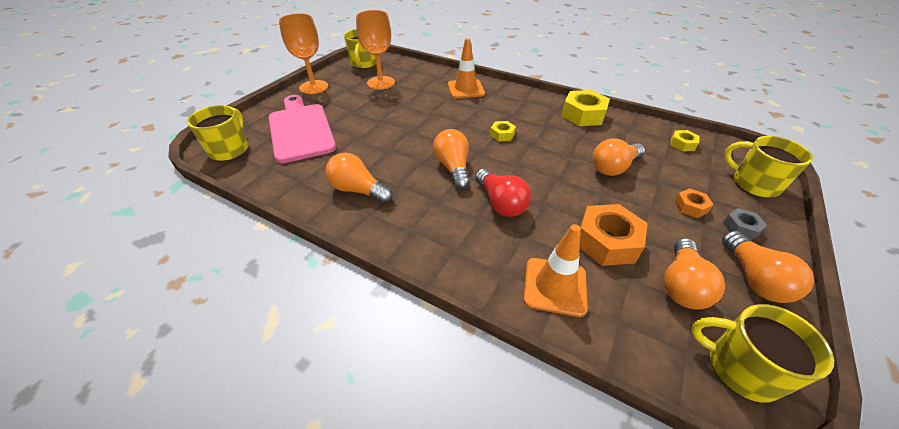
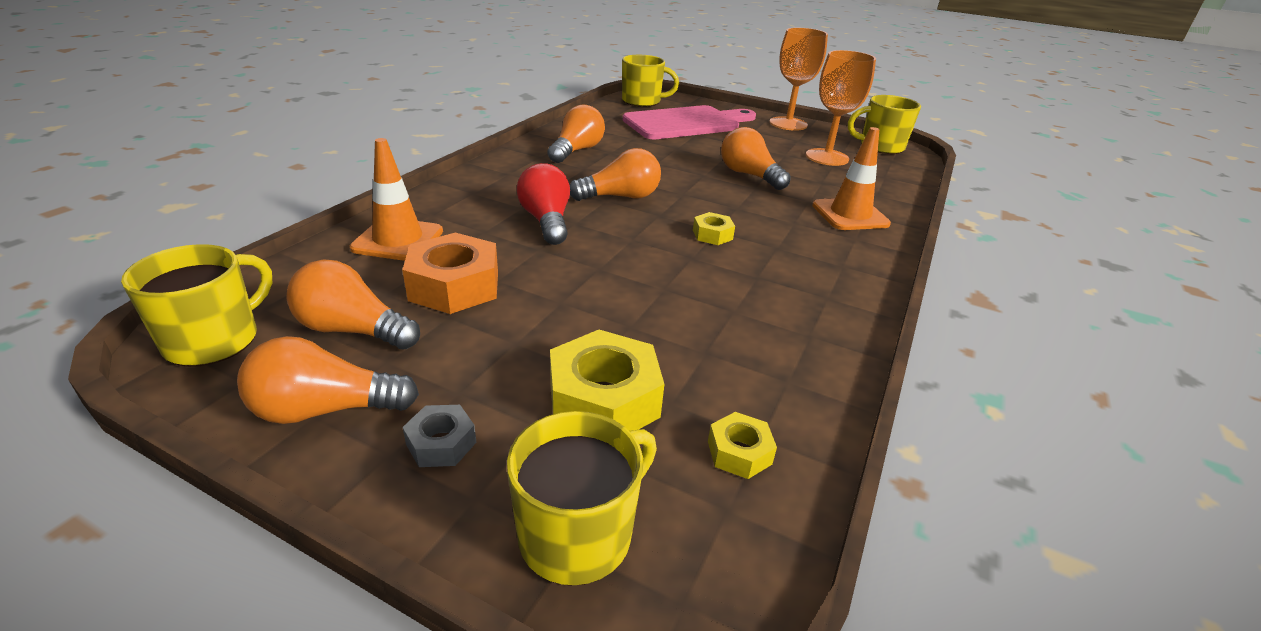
camera: 85 degrees right, 10 degrees down
(500, 203) = (546, 221): red light bulb -> red light bulb turned 105 degrees clockwise
(583, 115) = (818, 325): yellow nut -> yellow nut (604, 399)
(614, 167) = (632, 327): orange light bulb -> orange light bulb (749, 175)
(690, 207) = (512, 392): orange nut -> none

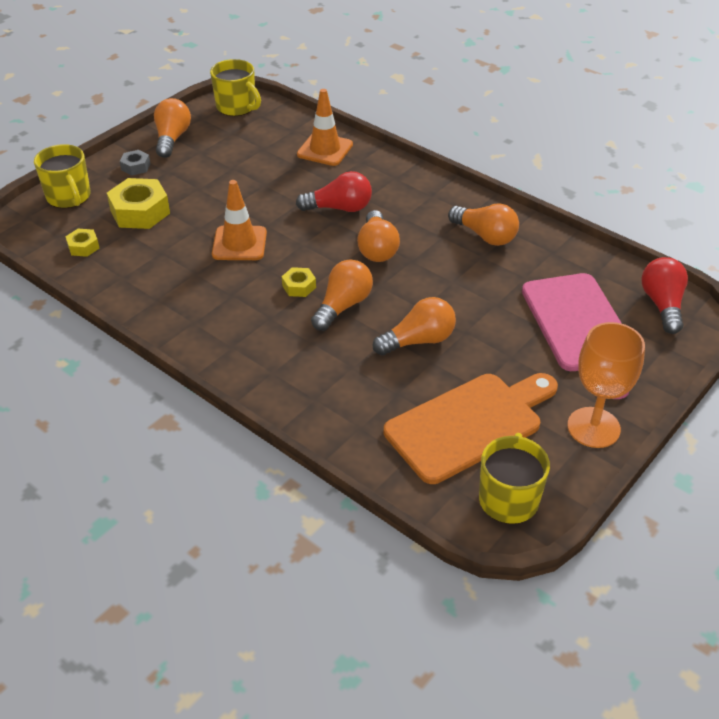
camera: 105 degrees right, 10 degrees up
(353, 330) = (230, 141): orange light bulb -> orange light bulb (343, 306)
(454, 286) = (262, 170): orange nut -> none
(642, 101) = (662, 305): yellow mug -> red light bulb
(827, 157) = (469, 424): orange goblet -> orange cutting board
(850, 215) = (317, 386): orange traffic cone -> orange traffic cone (239, 243)

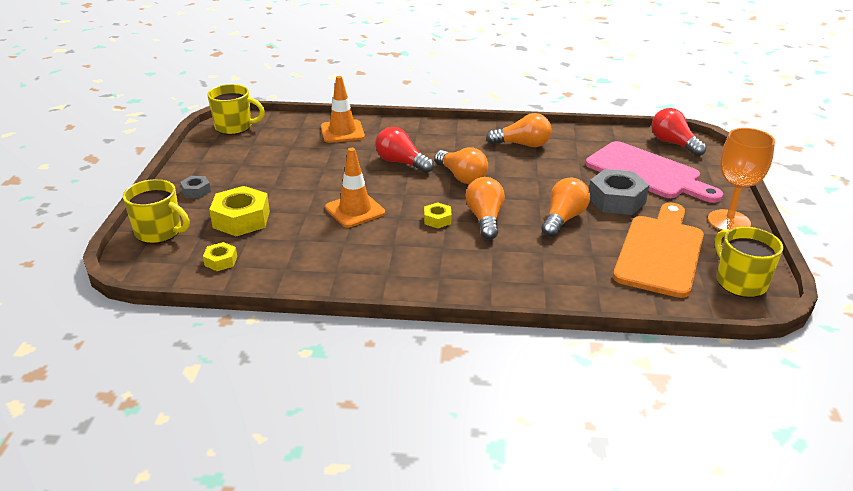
camera: 35 degrees left, 10 degrees down
(172, 139) = (205, 163): orange light bulb -> none
(339, 208) = (401, 162): red light bulb -> red light bulb turned 105 degrees counterclockwise
(501, 345) = (616, 200): none -> grey nut

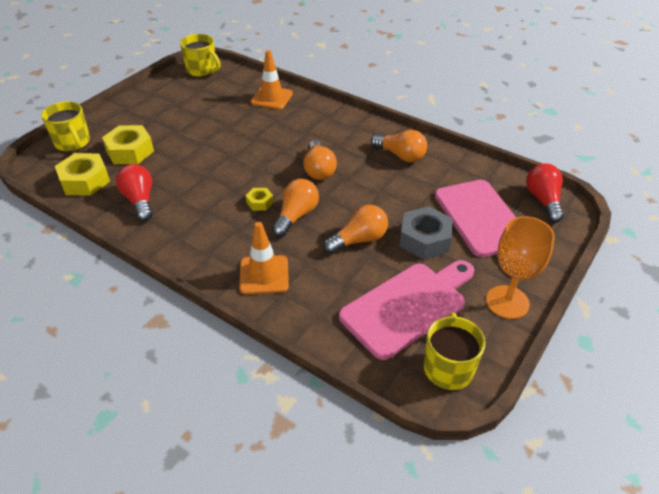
camera: 30 degrees right, 10 degrees up
(196, 191) = (125, 117): grey nut -> none
(221, 261) = (85, 181): yellow nut -> yellow nut, size x1.93
(355, 210) = (210, 171): orange traffic cone -> orange traffic cone (264, 275)
(401, 162) = (286, 140): red light bulb -> red light bulb (140, 201)
(660, 252) = (407, 306): orange cutting board -> pink cutting board

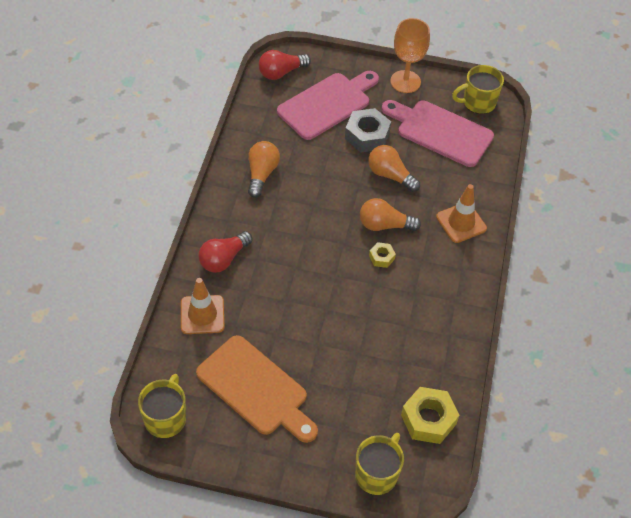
camera: 115 degrees left, 10 degrees up
(130, 151) = (363, 405): yellow nut -> none
(140, 201) = (429, 353): red light bulb -> red light bulb (224, 259)
(191, 107) = (256, 388): none -> orange cutting board
(318, 170) = (313, 229): orange light bulb -> none

